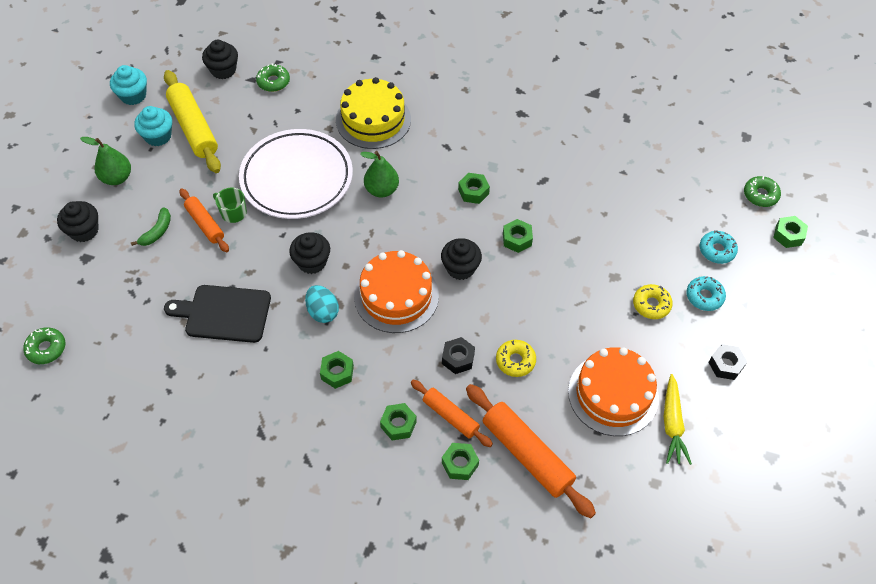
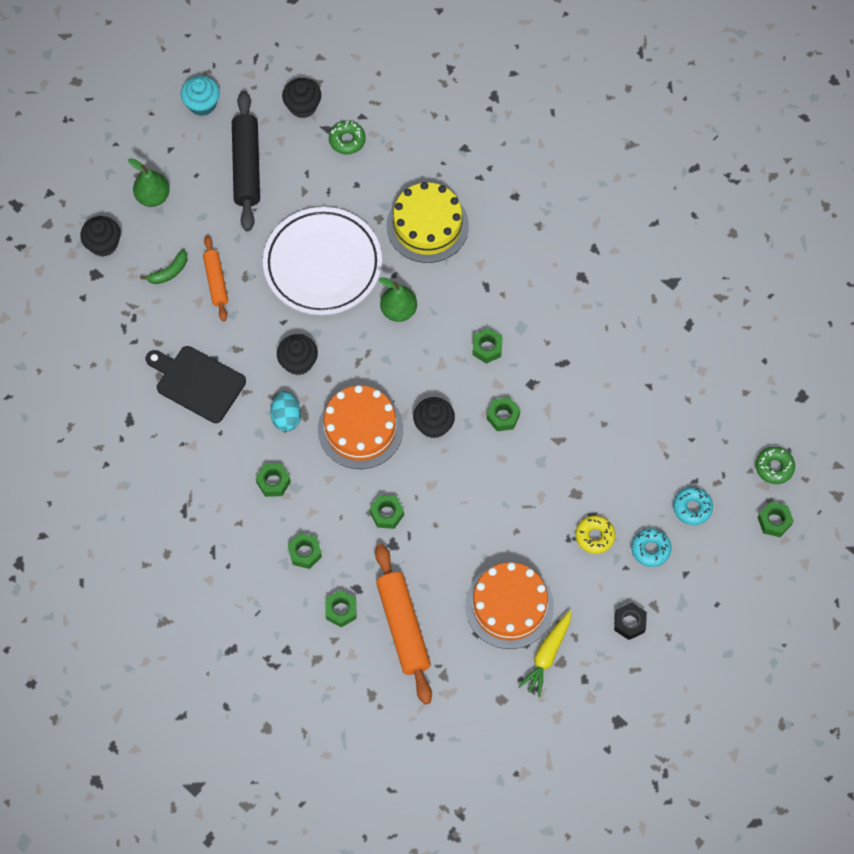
camera: 25 degrees right, 10 degrees up
(46, 348) = (31, 354): green donut -> none
(158, 136) = (209, 163): turquoise cupcake -> none
(193, 128) = (246, 166): yellow rolling pin -> black rolling pin
(233, 212) = (247, 279): green mug -> none
(450, 416) = (354, 564): orange rolling pin -> none
(458, 358) = (387, 514): black nut -> green nut
(515, 361) = (437, 538): yellow donut -> none

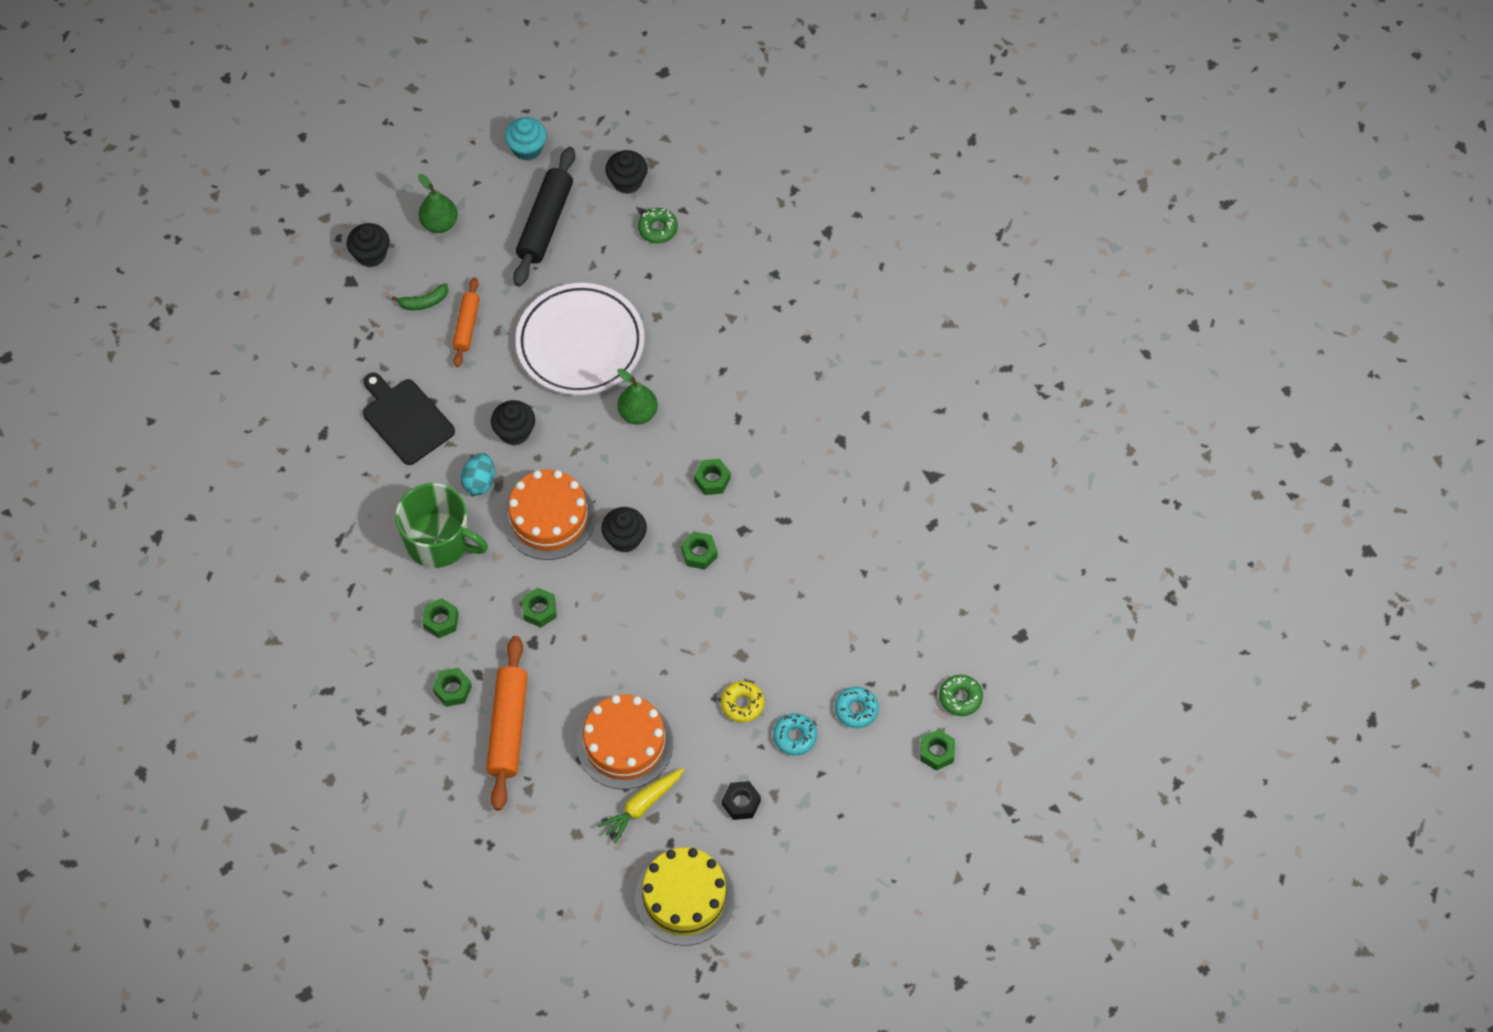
camera: 20 degrees right, 5 degrees down
(273, 482) = (439, 541): green nut -> green mug
(427, 225) = (703, 339): yellow cake -> yellow cake (684, 897)

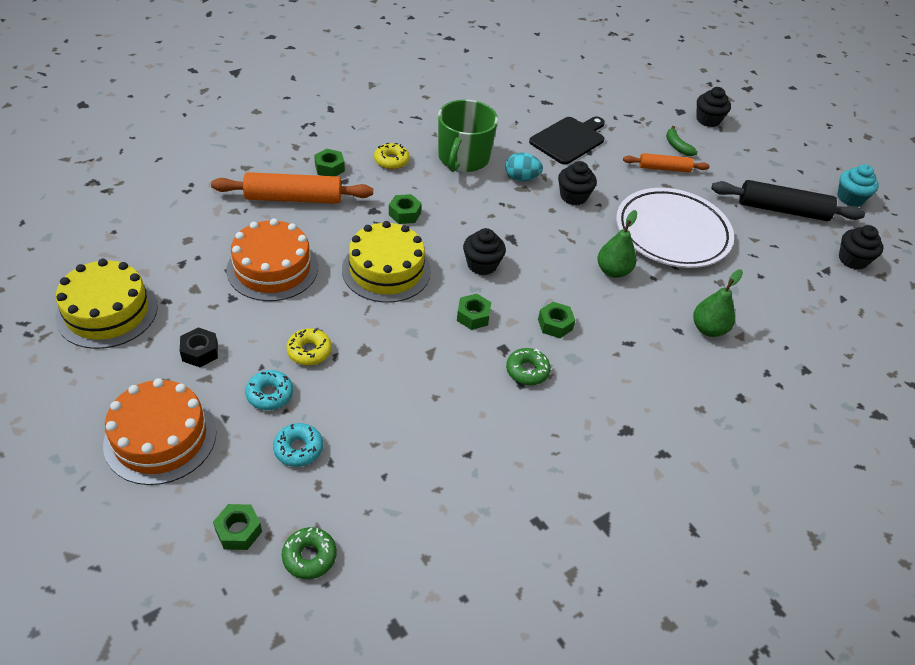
camera: 80 degrees right, 15 degrees down
(439, 223) = (752, 152): green pear -> green pear (708, 329)
(441, 621) = (391, 161): green nut -> yellow donut
(549, 518) = (495, 217): orange cake -> orange cake (160, 437)
(630, 632) = (386, 270): none -> yellow cake
(642, 806) = (208, 281): yellow carrot -> none
(658, 229) = (813, 281): green donut -> green donut (527, 371)

